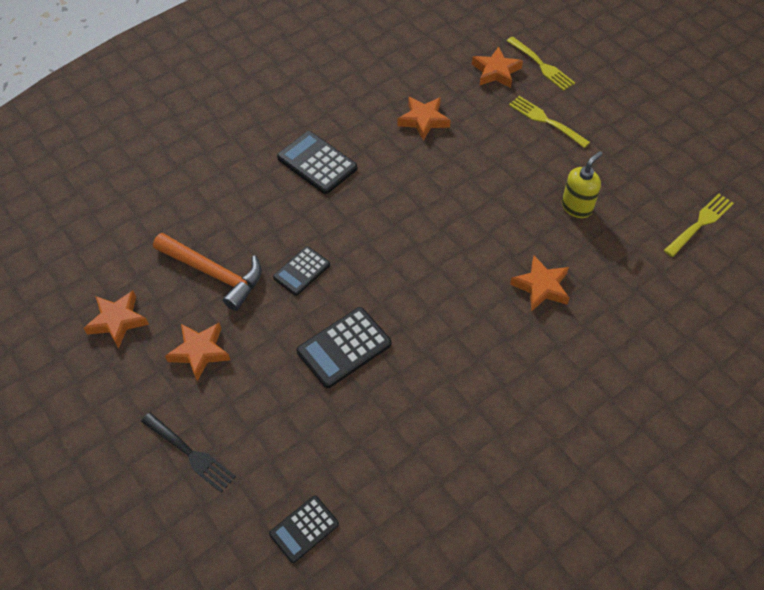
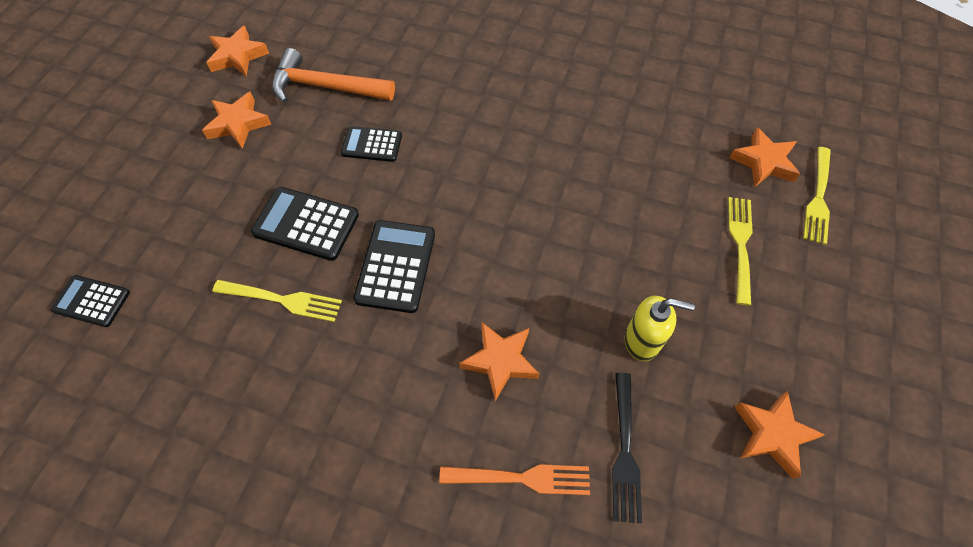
camera: 55 degrees right, 5 degrees up
(189, 453) = (132, 175): black fork -> black fork (624, 450)
(214, 273) = (326, 87): orange hammer -> orange hammer turned 105 degrees clockwise
(317, 163) = (506, 87): black calculator -> black calculator (396, 266)
(423, 120) = (634, 137): orange star -> orange star (772, 434)
(626, 318) = (520, 478): none -> orange fork
(700, 224) = (736, 501): yellow fork -> yellow fork (281, 300)

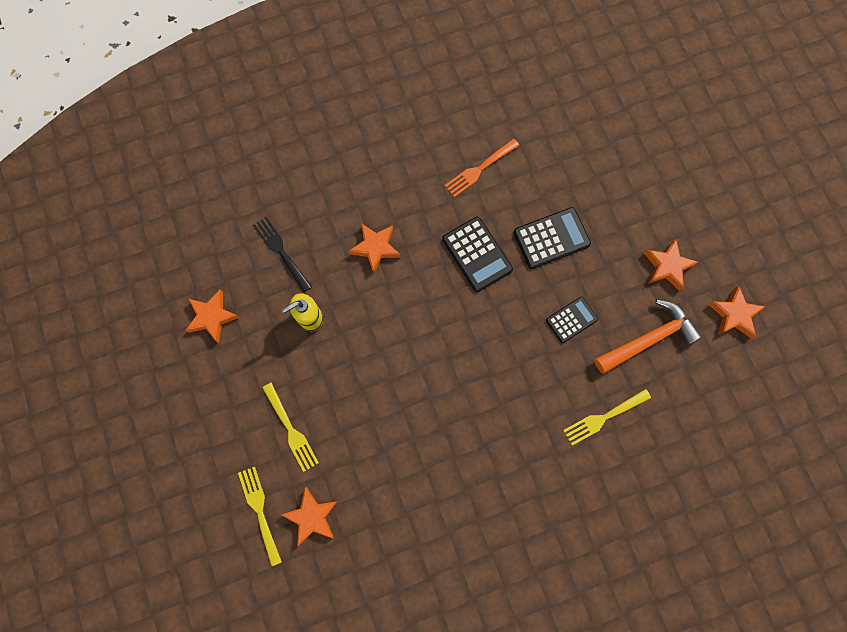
camera: 140 degrees right, 15 degrees up
(91, 301) = (608, 115): black calculator -> none
(281, 300) = (516, 189): yellow fork -> yellow fork (604, 417)
(520, 478) = (321, 202): orange fork -> orange fork (480, 168)

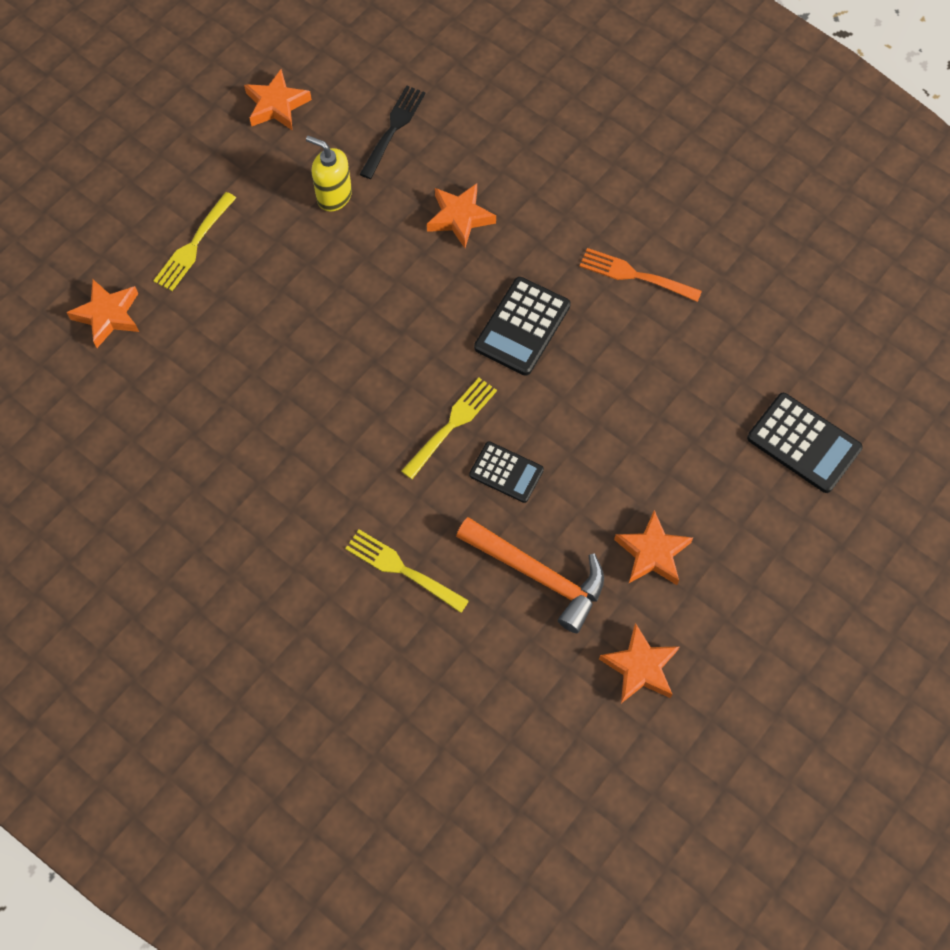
camera: 60 degrees right, 10 degrees down
(260, 512) = (86, 263): yellow fork -> yellow fork (451, 426)
(551, 238) = (598, 398): black calculator -> black calculator (803, 443)

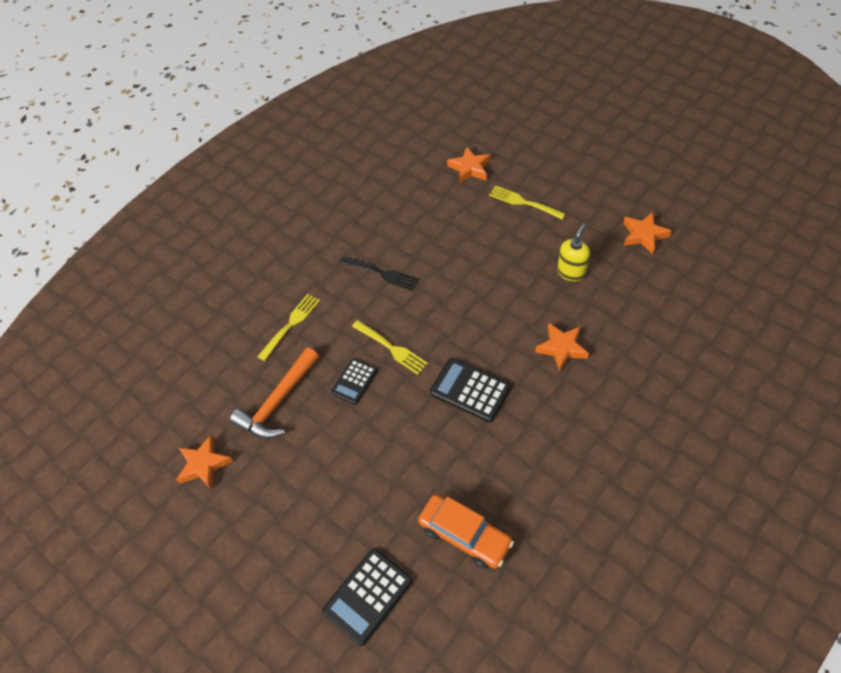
camera: 95 degrees right, 10 degrees down
(393, 129) = (635, 304): black fork -> black fork (381, 273)
(636, 275) = (520, 470): orange fork -> none
(652, 553) = (286, 475): orange star -> none
(722, 338) = (465, 535): none -> orange car

